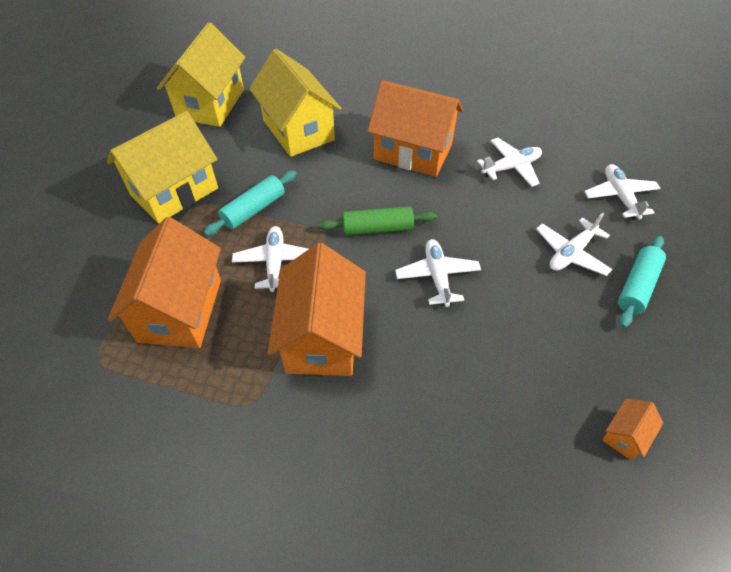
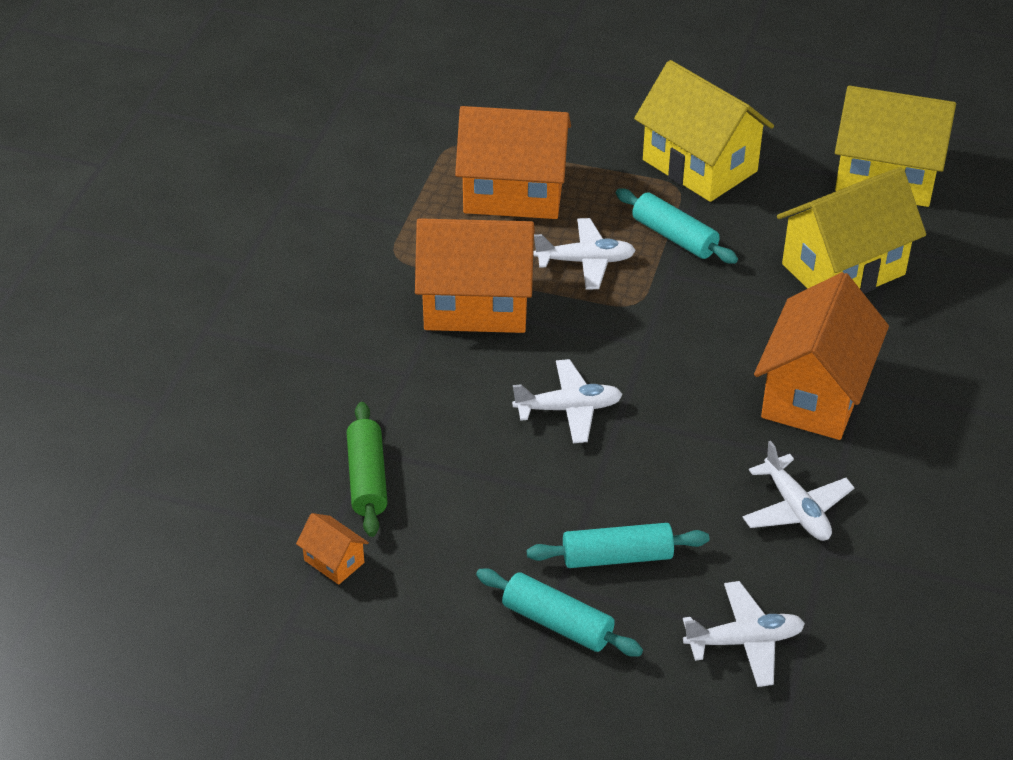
camera: 90 degrees right, 10 degrees down
(377, 228) = (650, 353): green rolling pin -> green rolling pin (367, 478)
(571, 253) = (617, 557): white plane -> turquoise rolling pin

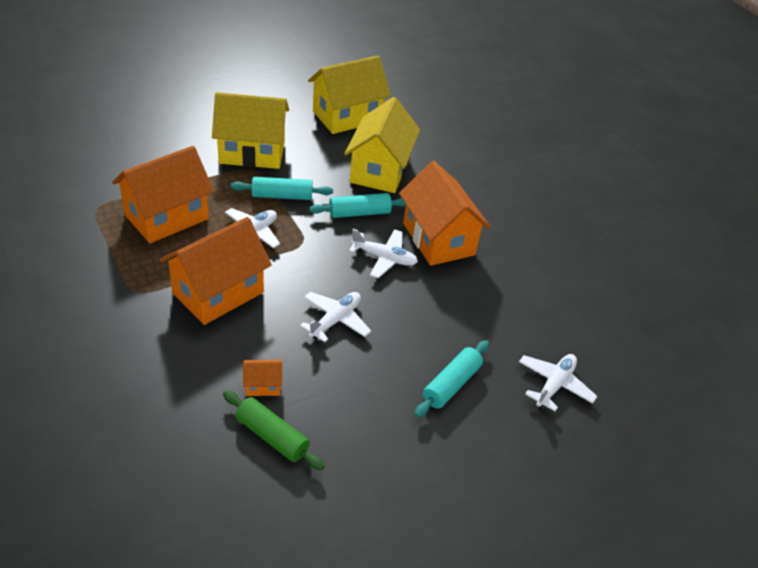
camera: 50 degrees left, 0 degrees up
(334, 561) = (311, 502): orange house -> orange house (263, 385)
(557, 623) = (466, 443): turquoise rolling pin -> turquoise rolling pin (359, 213)
(796, 509) = (497, 302): white plane -> white plane (384, 258)

